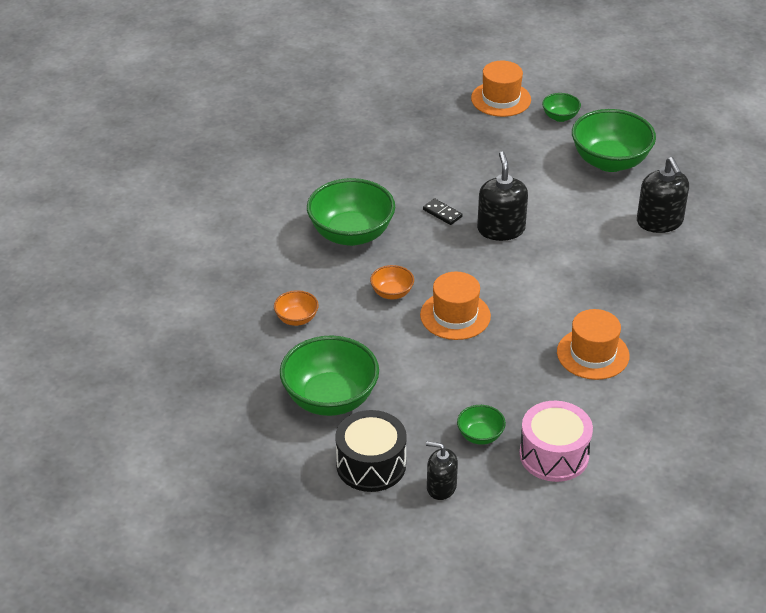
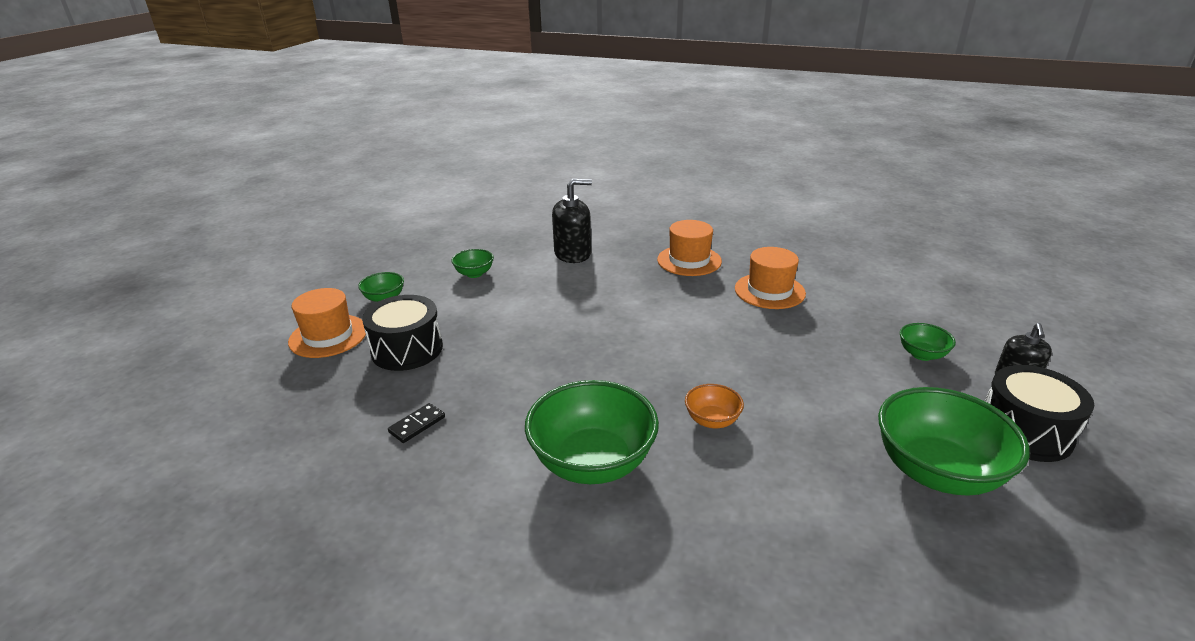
camera: 90 degrees left, 10 degrees down
(296, 319) = (792, 515): orange bowl -> none
(442, 213) = (551, 380): black domino -> black domino (417, 425)
(455, 315) = (740, 370): orange hat -> orange hat (689, 260)
(483, 139) = (407, 349): none -> black drum
(501, 229) = (583, 338): black soap dispenser -> none
(554, 455) = (918, 313): pink drum -> none
(610, 161) = (474, 274): green bowl -> green bowl, size x0.48

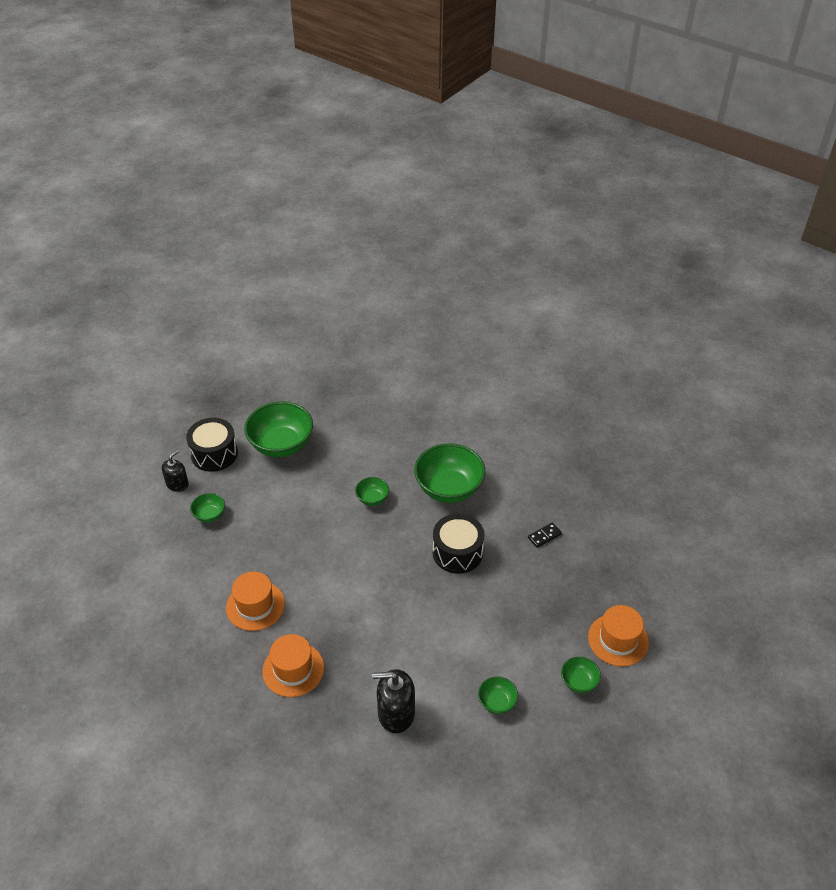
camera: 165 degrees left, 15 degrees up
(407, 349) = (554, 607): black drum -> black drum (457, 552)
(712, 420) = (372, 499): orange bowl -> green bowl

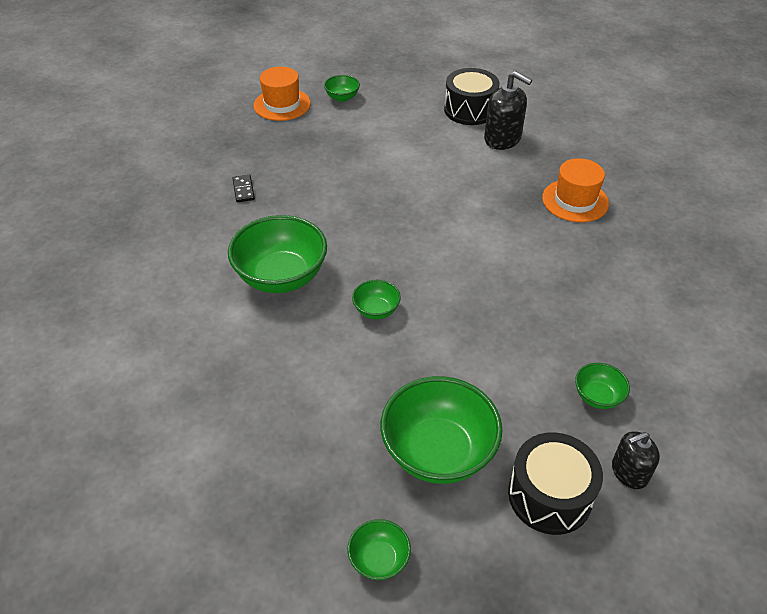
camera: 145 degrees left, 0 degrees up
(255, 605) = (586, 266): orange hat -> none
(457, 552) = (339, 216): black drum -> black drum (469, 110)
(497, 702) = (416, 113): green bowl -> green bowl (379, 559)
(544, 536) = (243, 190): black domino -> black domino turned 75 degrees clockwise

